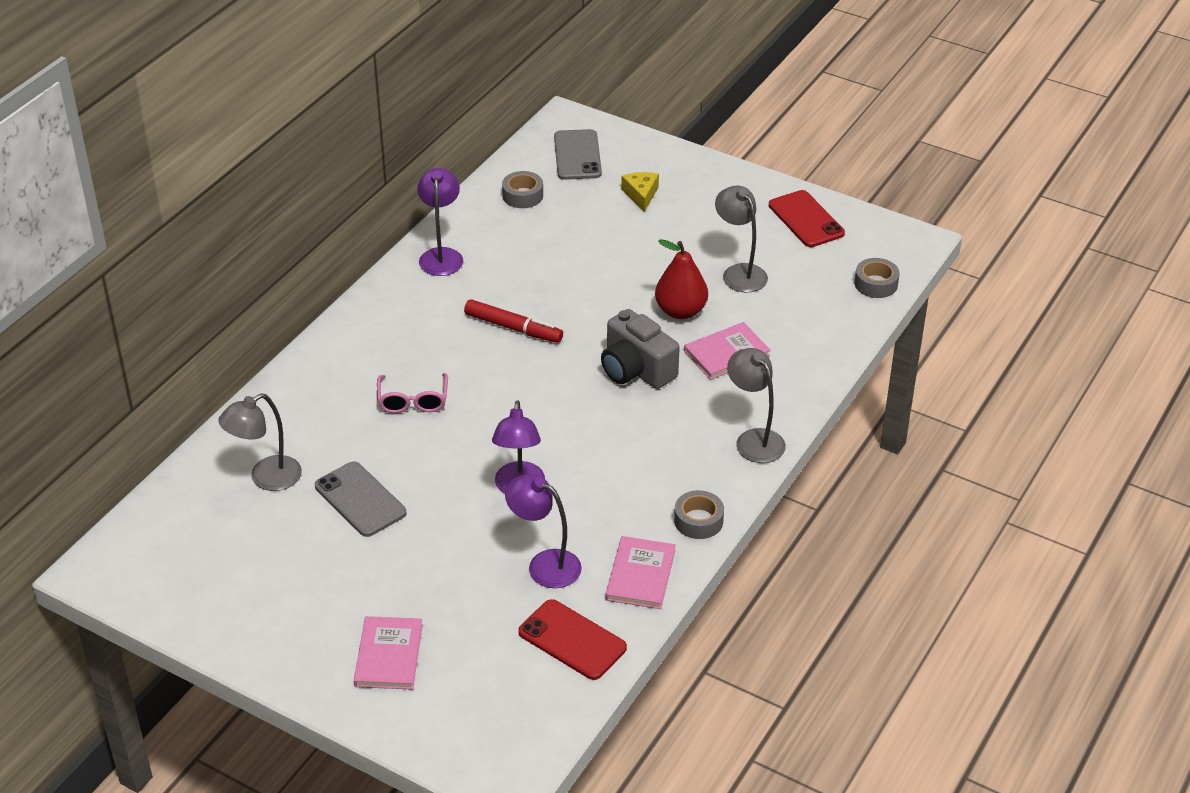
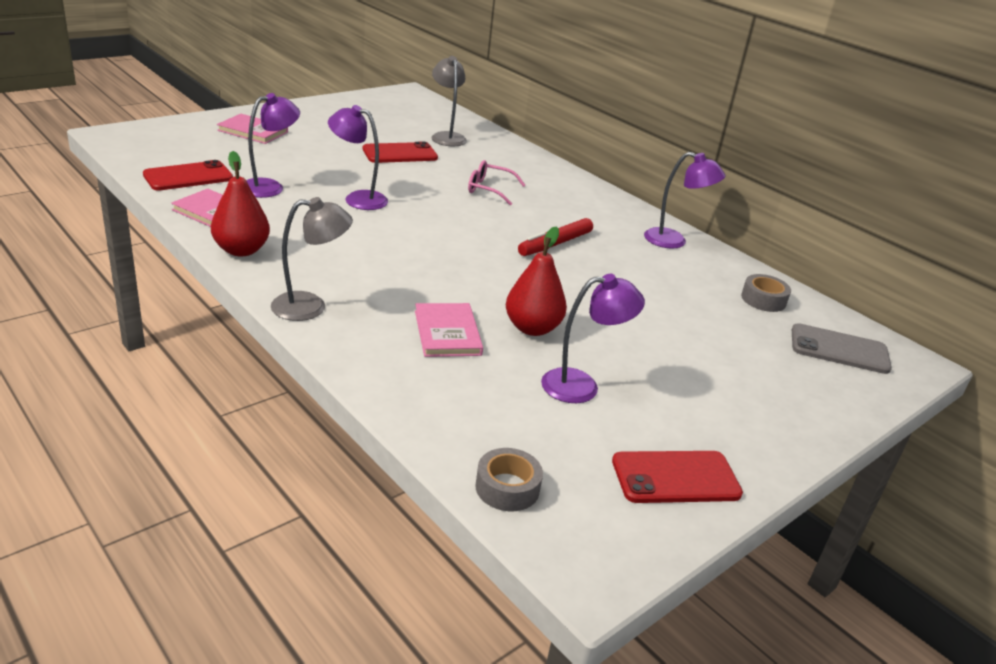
camera: 105 degrees right, 10 degrees down
(360, 500) = (400, 154): grey phone -> red phone
(636, 369) = (459, 280): grey camera -> none
(641, 195) = (754, 367): yellow cheese -> none
(698, 521) = (241, 250): grey tape -> red pear
(739, 272) = (582, 386): grey lamp -> purple lamp

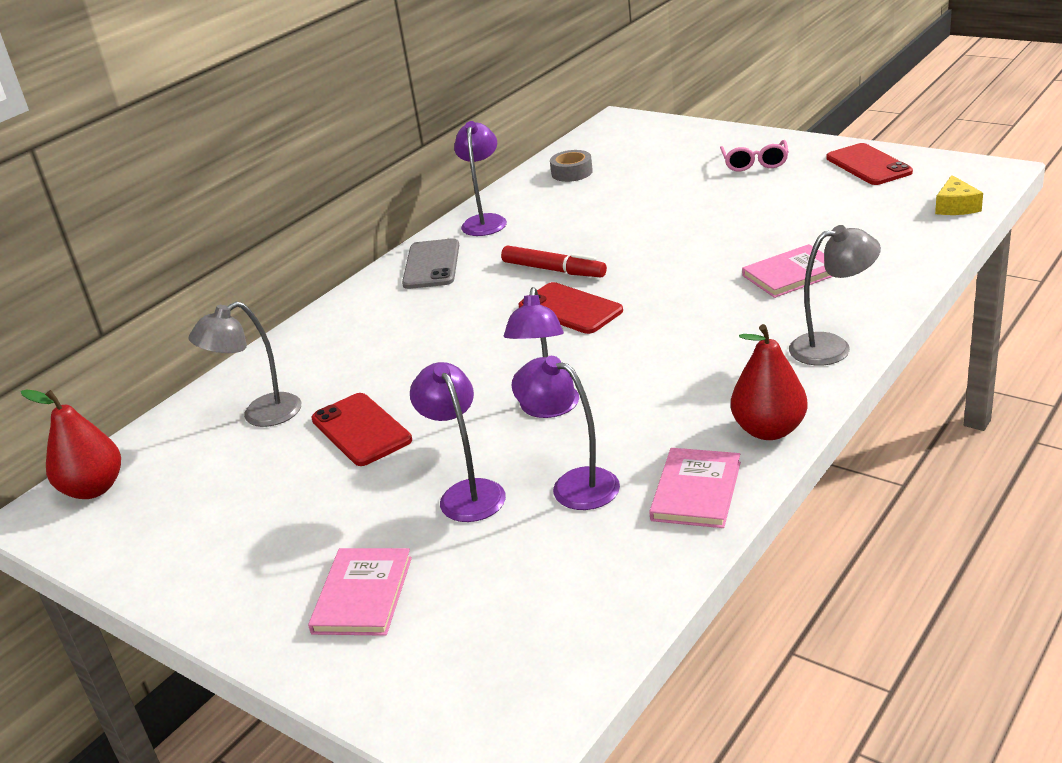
camera: 95 degrees left, 0 degrees up
(188, 177) = (604, 569): red phone -> red phone (570, 309)
(310, 307) = (832, 347): grey lamp -> grey lamp turned 105 degrees clockwise
(489, 189) = (437, 337): pink glasses -> pink glasses (754, 163)
(507, 488) = (955, 207): grey tape -> yellow cheese
(532, 328) = (737, 244): red pear -> red pear (94, 489)
(582, 386) = (800, 209): purple lamp -> purple lamp (467, 493)
(839, 349) = (628, 141): grey phone -> grey phone (431, 265)

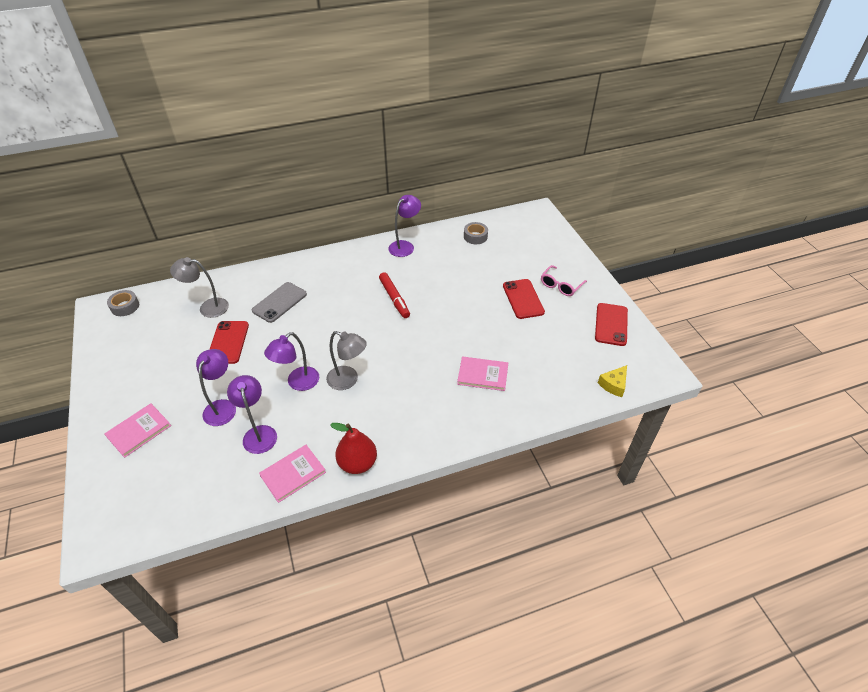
camera: 30 degrees right, 15 degrees up
(94, 489) = (125, 306): red pear -> grey tape
(431, 265) = (355, 260): grey phone -> grey phone (279, 302)
(570, 309) = (372, 328): red phone -> red phone (523, 299)
(832, 347) = (441, 435): grey lamp -> grey lamp (348, 380)

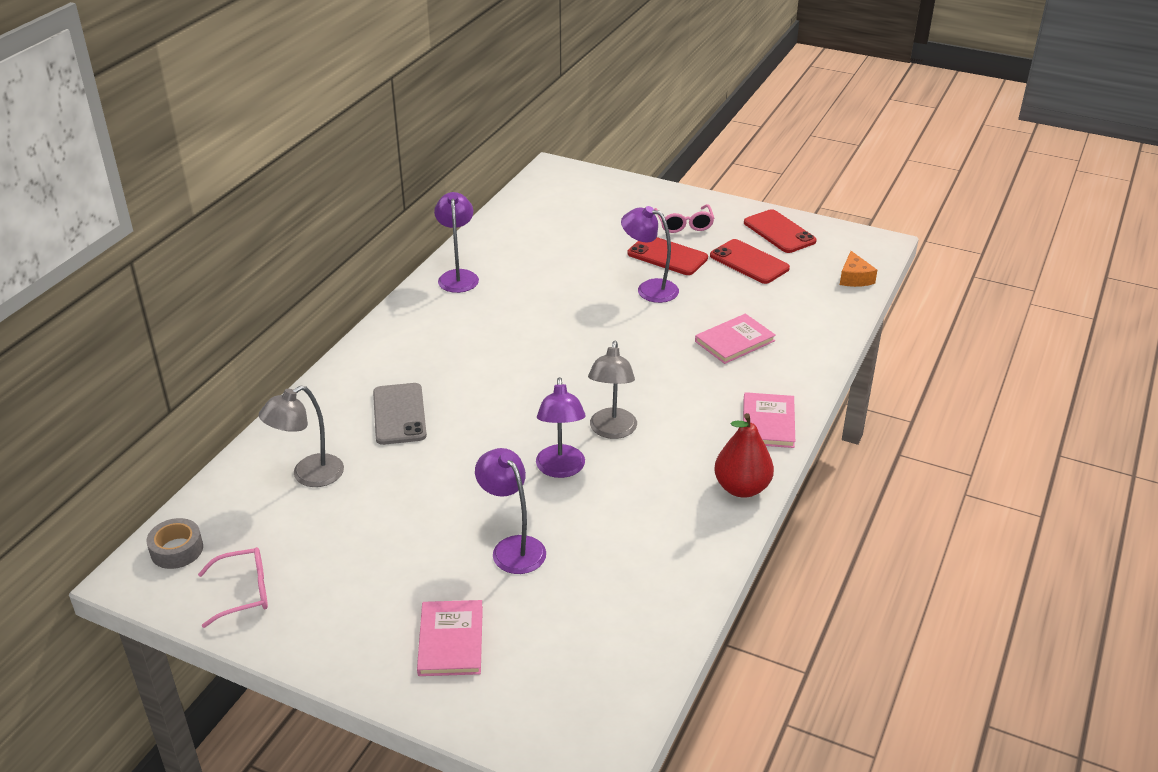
camera: 45 degrees left, 10 degrees down
(115, 344) = (243, 592): none -> pink glasses
(228, 342) = (405, 490): red phone -> red phone (749, 262)
(258, 433) = (598, 539): purple lamp -> purple lamp (649, 289)
(293, 474) = (696, 543): pink book -> pink book (768, 423)
(348, 380) = (612, 431): grey lamp -> grey lamp turned 120 degrees clockwise
(394, 298) = (532, 331): red marker -> none
(475, 236) = (525, 226): grey tape -> none
(613, 385) = (854, 278): yellow cheese -> orange cheese

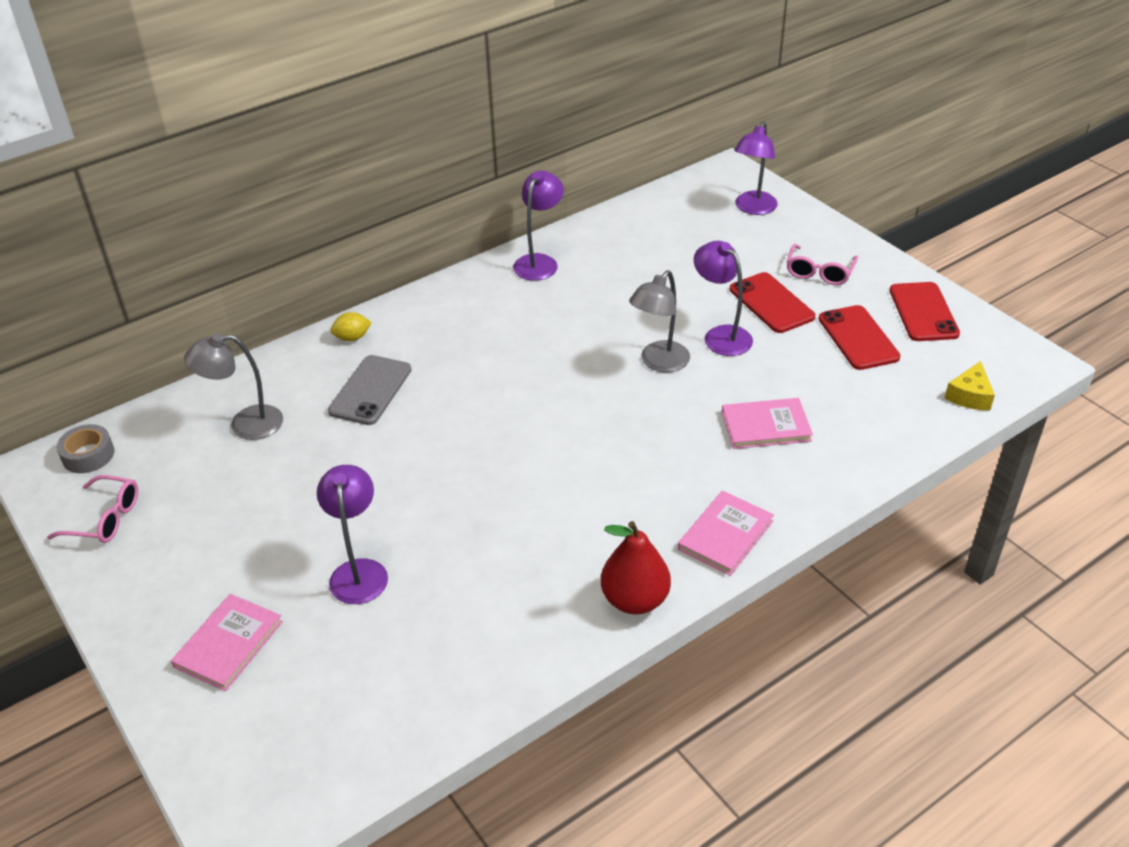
camera: 30 degrees right, 5 degrees up
(345, 380) = (352, 338): none -> yellow lemon
(561, 469) = (470, 505): purple lamp -> purple lamp (753, 208)
(612, 431) = (553, 482): grey lamp -> grey lamp (659, 363)
(854, 278) = (969, 396): orange cheese -> yellow cheese

